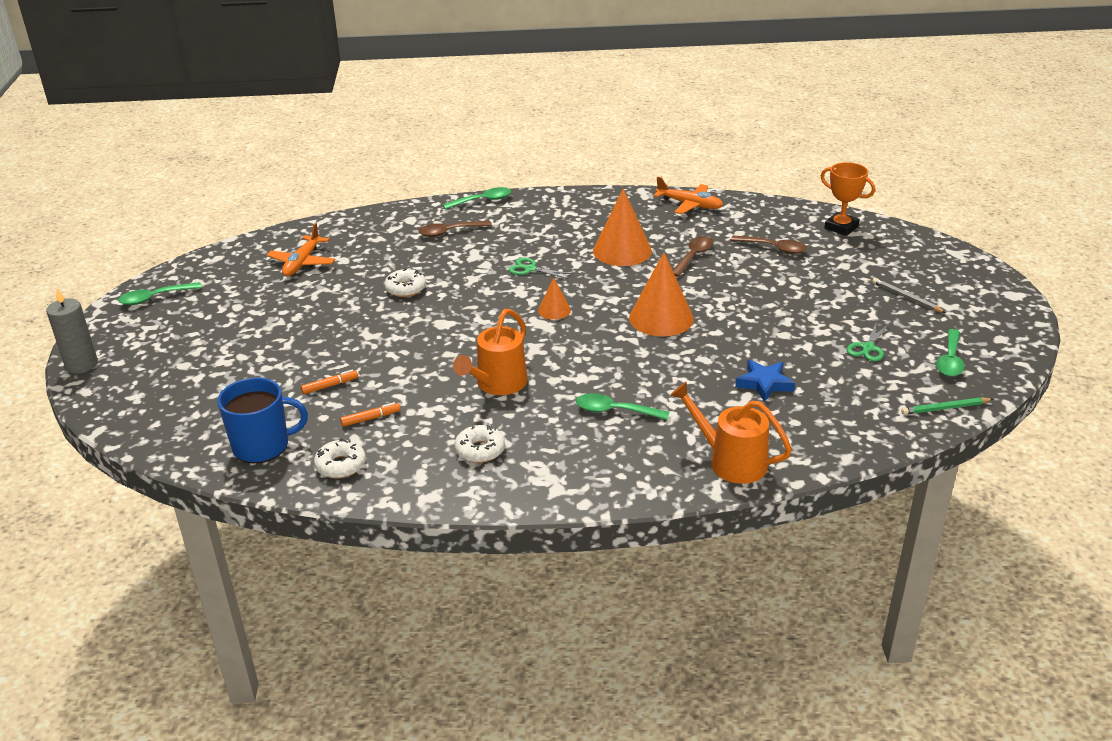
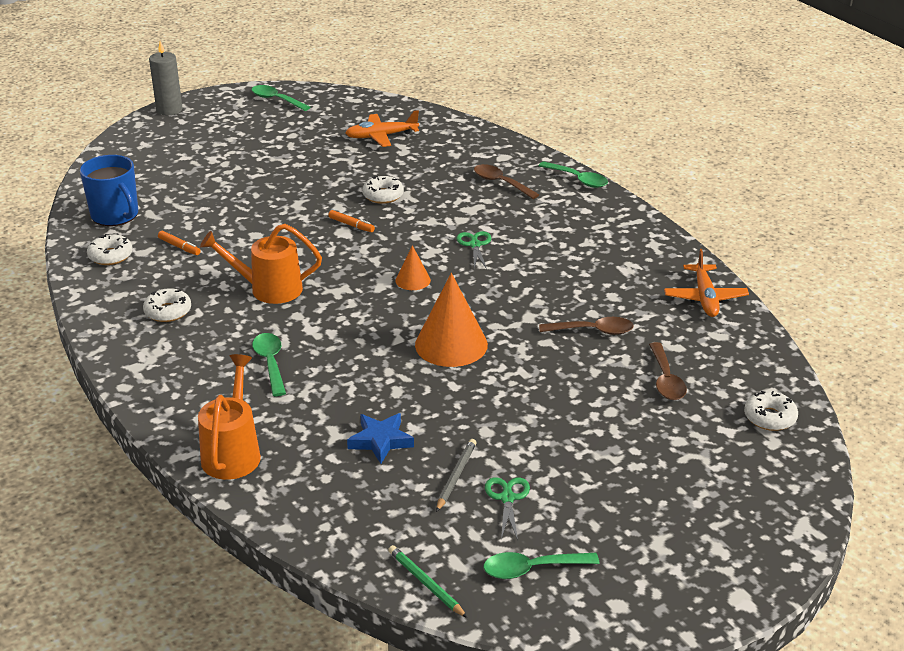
camera: 60 degrees right, 0 degrees up
(330, 386) = (211, 214): orange marker -> orange marker (351, 225)
(622, 251) = (560, 284): orange cone -> none
(841, 227) = (769, 417): orange trophy -> white donut
(868, 348) = (507, 498): green scissors -> green scissors turned 90 degrees clockwise
(906, 298) = (647, 505): grey pencil -> grey pencil (456, 476)

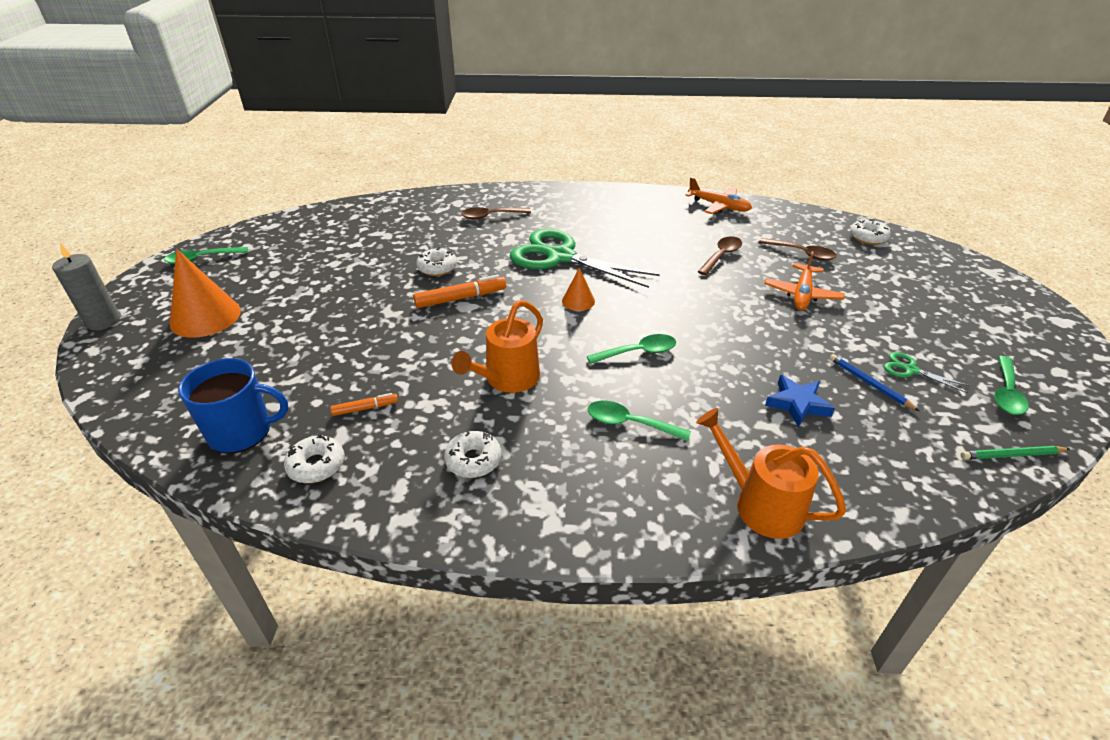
camera: 55 degrees left, 5 degrees up
(351, 225) = (461, 298): orange marker -> orange marker, size x1.74
(381, 136) = (348, 235): orange plane -> orange plane (802, 294)
(451, 344) = (686, 318): orange cone -> orange cone (205, 317)
(456, 476) = (869, 384): grey pencil -> blue pencil
(475, 245) = (560, 257): green scissors -> green scissors, size x2.38
(578, 179) = (527, 190): green spoon -> green spoon (638, 352)

